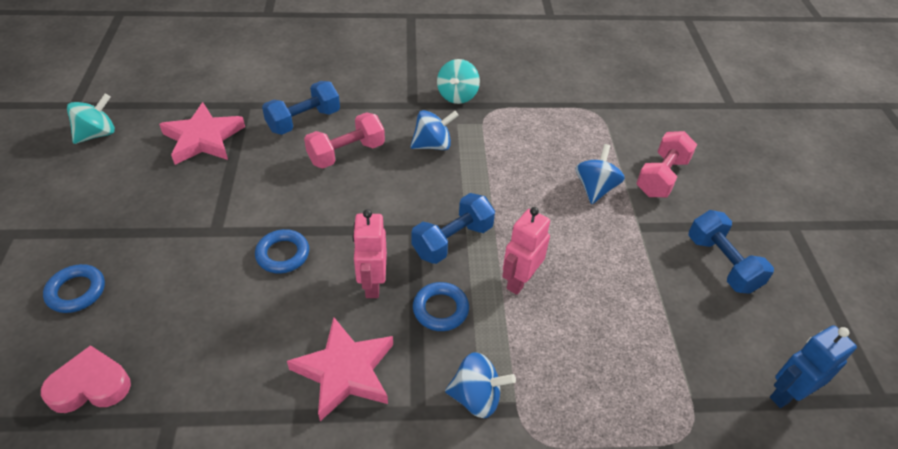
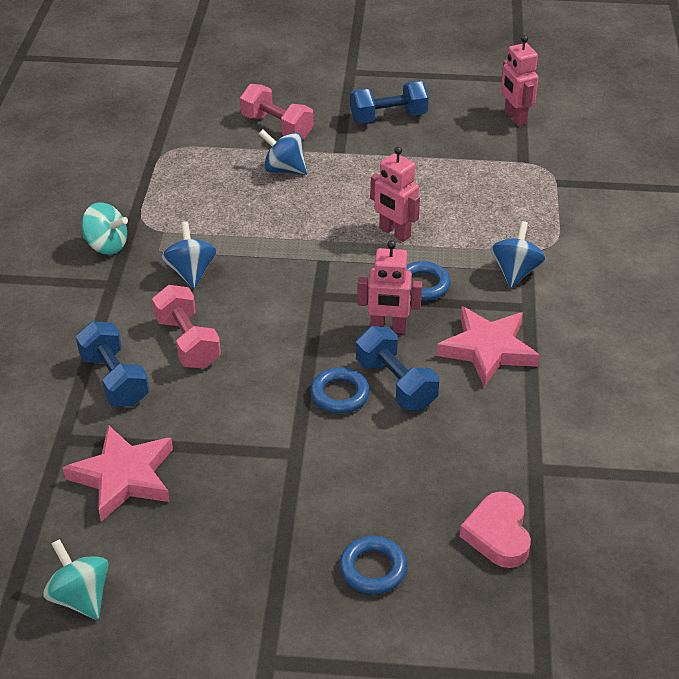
camera: 80 degrees left, 5 degrees down
(452, 240) = (338, 270): blue dumbbell -> blue dumbbell (395, 384)
(787, 394) = (515, 117): blue robot -> pink robot

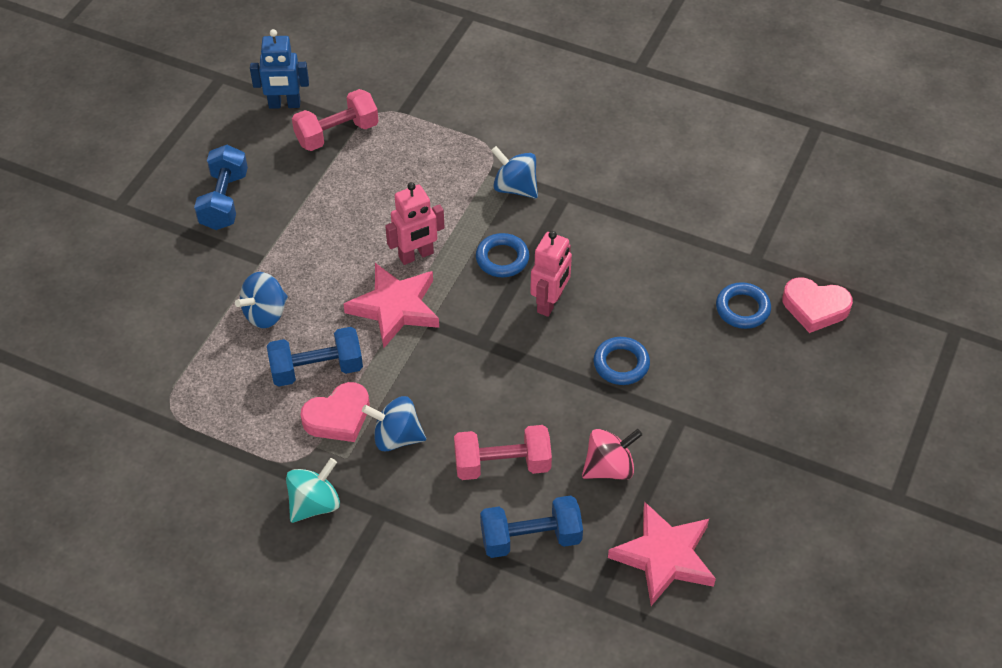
camera: 70 degrees left, 10 degrees up
(80, 597) = (796, 619): turquoise spinning top -> none
(197, 235) = (338, 417): none -> pink heart
(212, 414) = (609, 468): none -> pink spinning top
(277, 127) = (184, 299): pink dumbbell -> pink dumbbell (337, 133)
(373, 569) = (825, 400): blue ring -> blue ring (742, 309)
(395, 384) = (624, 320): blue dumbbell -> blue dumbbell (317, 369)
(487, 349) = (607, 242): pink star -> pink star (395, 308)
(515, 117) = (284, 104): pink robot -> blue robot

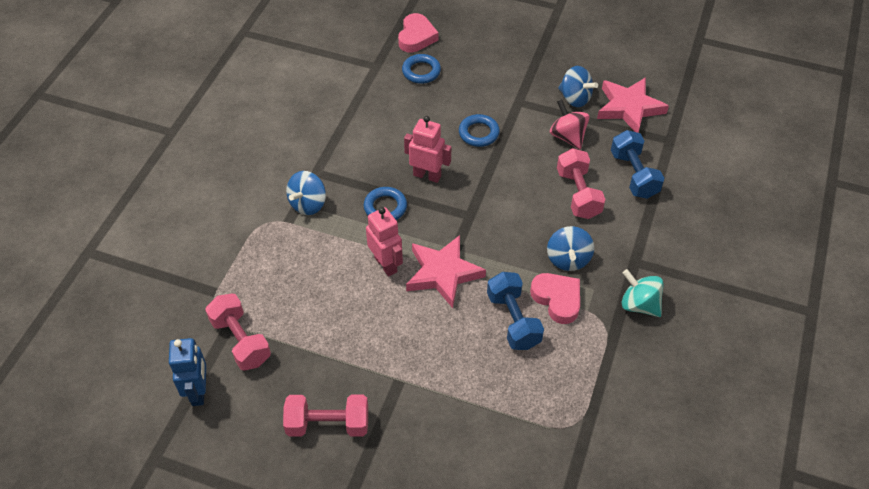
camera: 95 degrees left, 0 degrees up
(224, 200) = (328, 424): blue dumbbell -> pink dumbbell
(265, 313) = (460, 367): blue spinning top -> blue spinning top (575, 98)

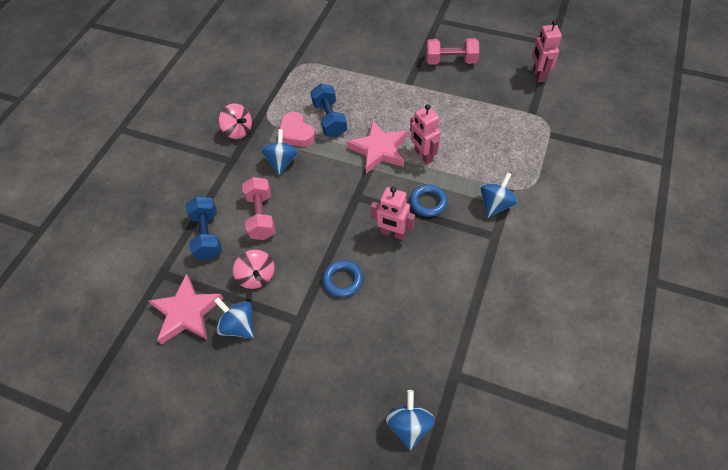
camera: 175 degrees left, 5 degrees up
(199, 391) = (538, 75): blue robot -> pink robot
(241, 341) = (520, 103): pink dumbbell -> none
(416, 37) = (409, 425): pink heart -> blue spinning top
(421, 71) = (402, 365): blue ring -> none
(639, 304) = (238, 131): turquoise spinning top -> pink spinning top

